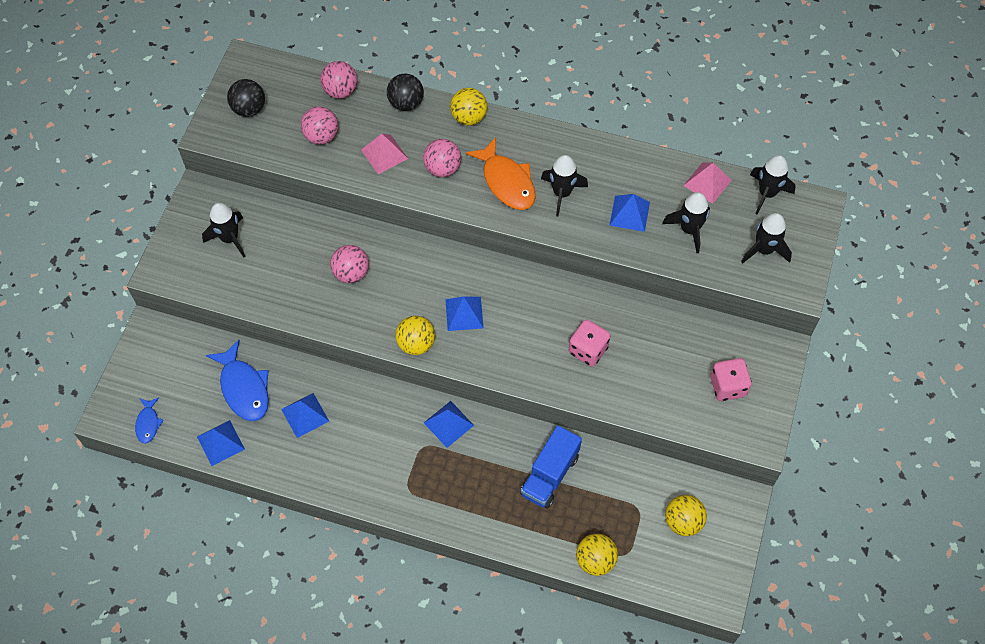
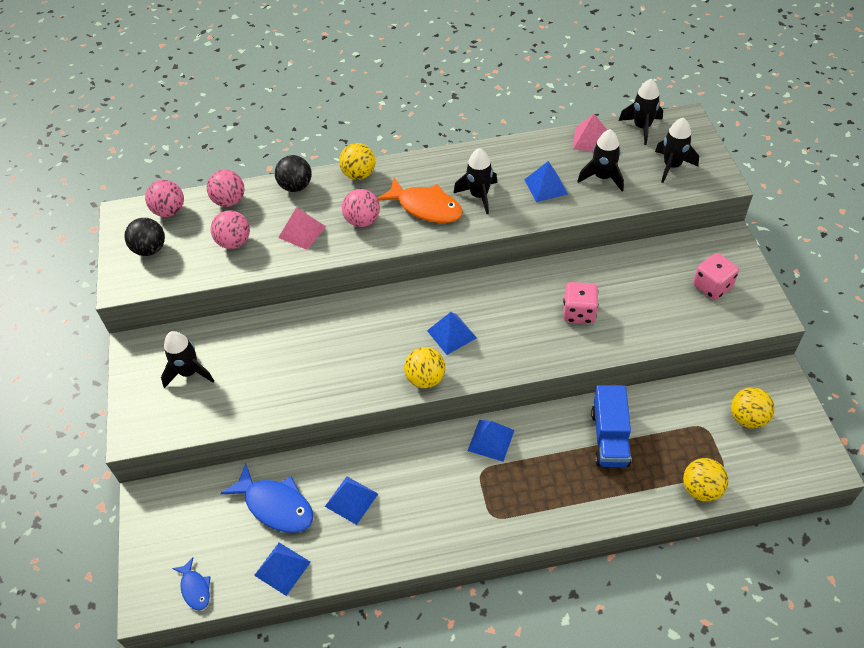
camera: 25 degrees left, 10 degrees down
(351, 273) = (326, 348): pink ball -> pink ball (169, 211)

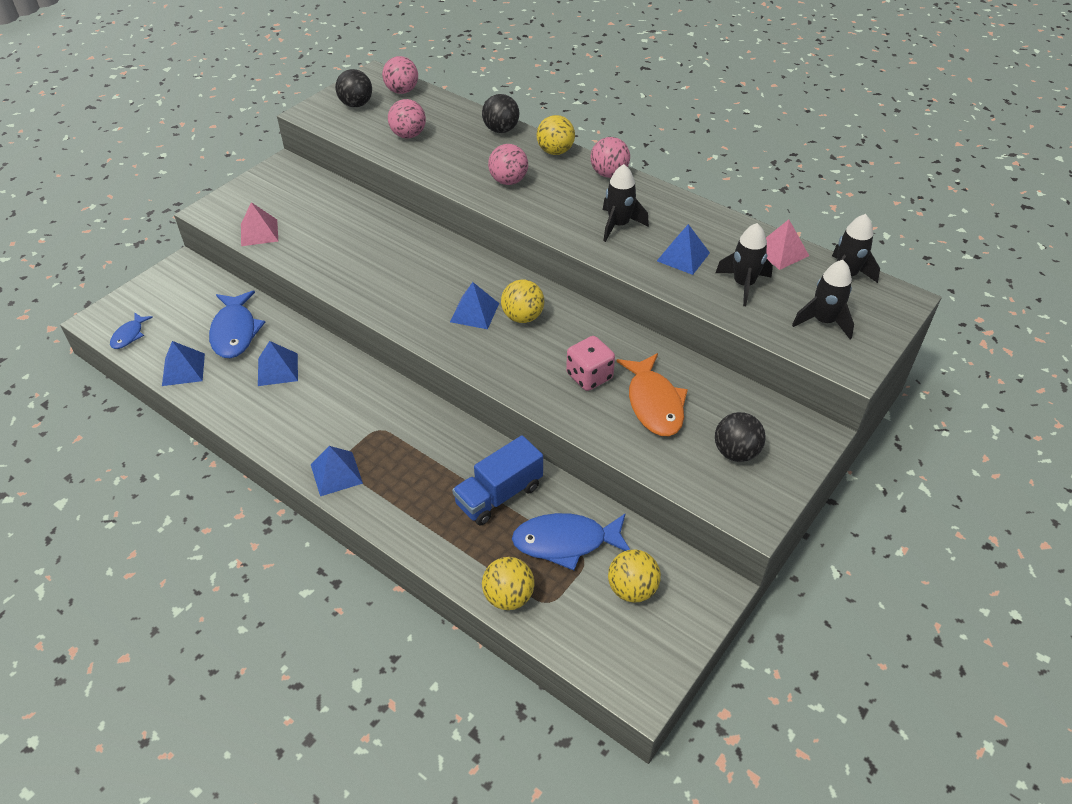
camera: 45 degrees right, 5 degrees down
(189, 372) = (288, 203): black rocket -> none
(229, 201) = (446, 110): pink ball -> pink ball (609, 174)
(302, 232) = (458, 159): pink pyramid -> pink pyramid (259, 232)
(425, 379) = (411, 324): yellow ball -> yellow ball (522, 317)
(426, 207) = (566, 204): orange fish -> orange fish (654, 403)
(491, 440) = (416, 417): blue pyramid -> blue pyramid (336, 473)
(681, 427) = (566, 542): none -> blue fish
(712, 286) = (736, 452): pink dice -> black ball

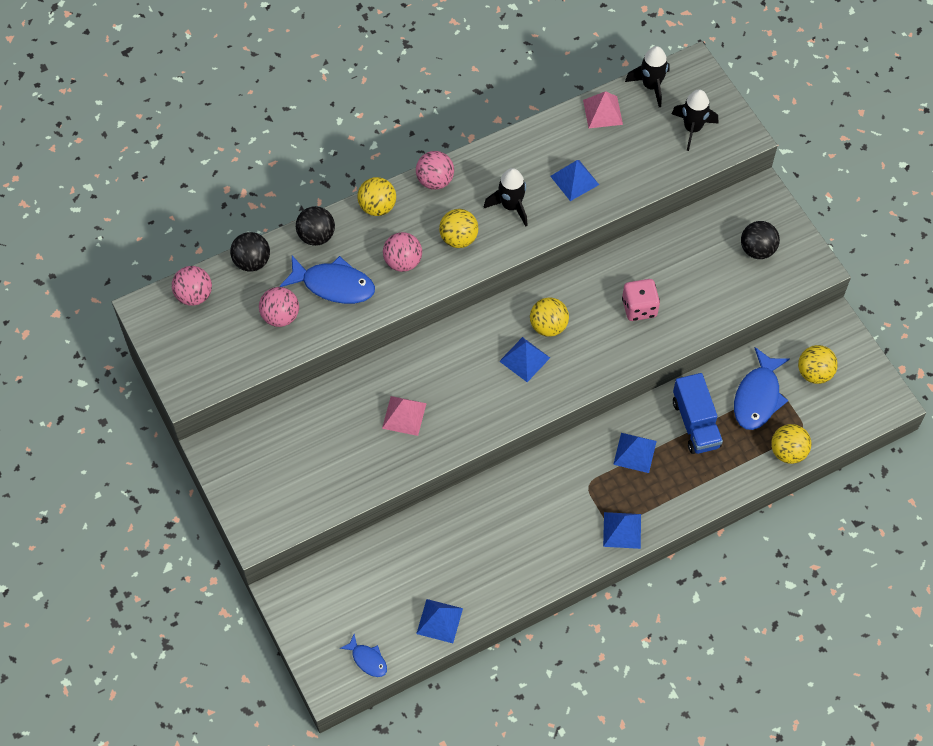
camera: 65 degrees left, 15 degrees up
(235, 332) = (409, 566): blue fish -> blue fish (333, 285)
(259, 232) = (318, 499): pink pyramid -> pink pyramid (404, 415)
(278, 369) = (478, 543): blue pyramid -> blue pyramid (635, 452)
(356, 104) = (196, 344): black ball -> black ball (252, 261)
(557, 205) = (458, 238): none -> yellow ball
(654, 403) = (687, 278): orange fish -> none
(743, 284) = (627, 157): black rocket -> none

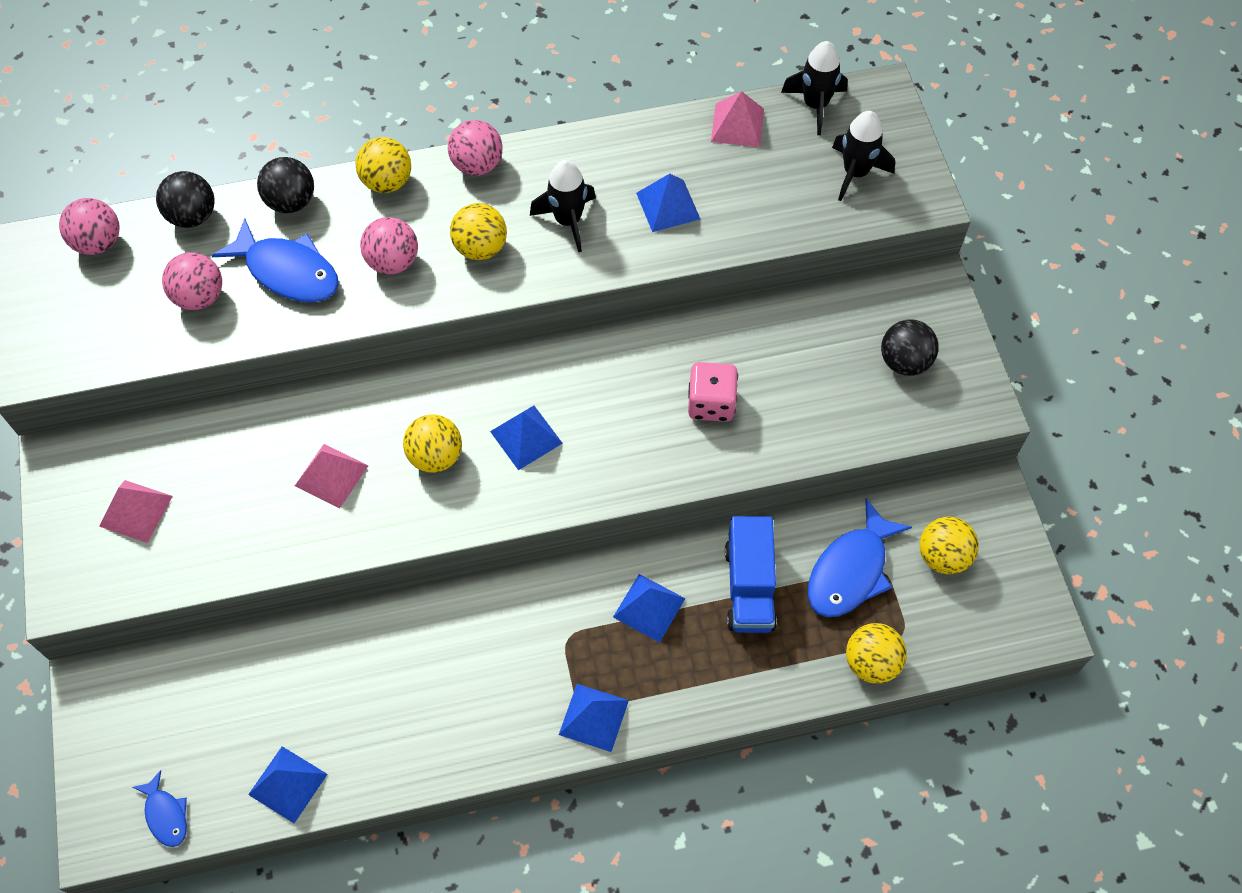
camera: 15 degrees right, 0 degrees up
(281, 470) = (136, 511): none -> pink pyramid
(548, 326) = (575, 399): yellow ball -> yellow ball (435, 456)

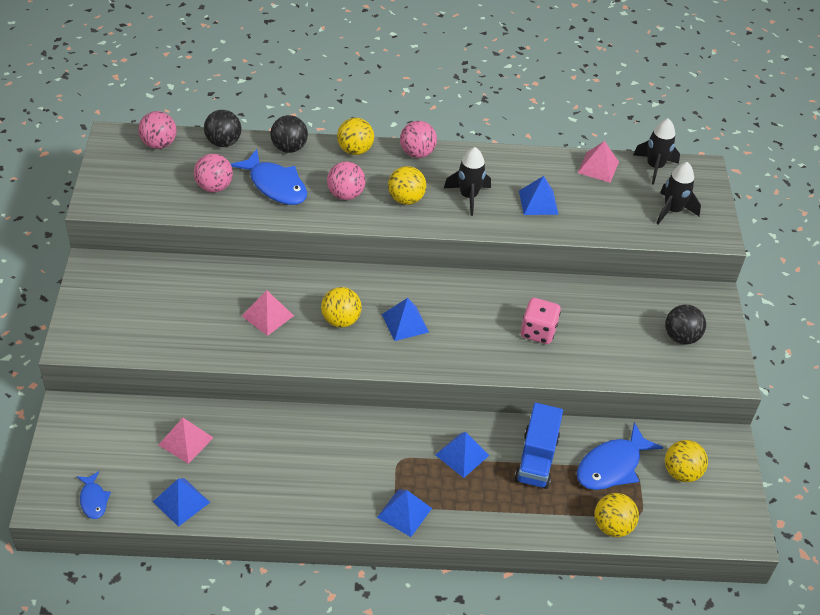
camera: 10 degrees right, 15 degrees down
(136, 511) = (133, 306): pink pyramid -> pink pyramid (185, 441)

